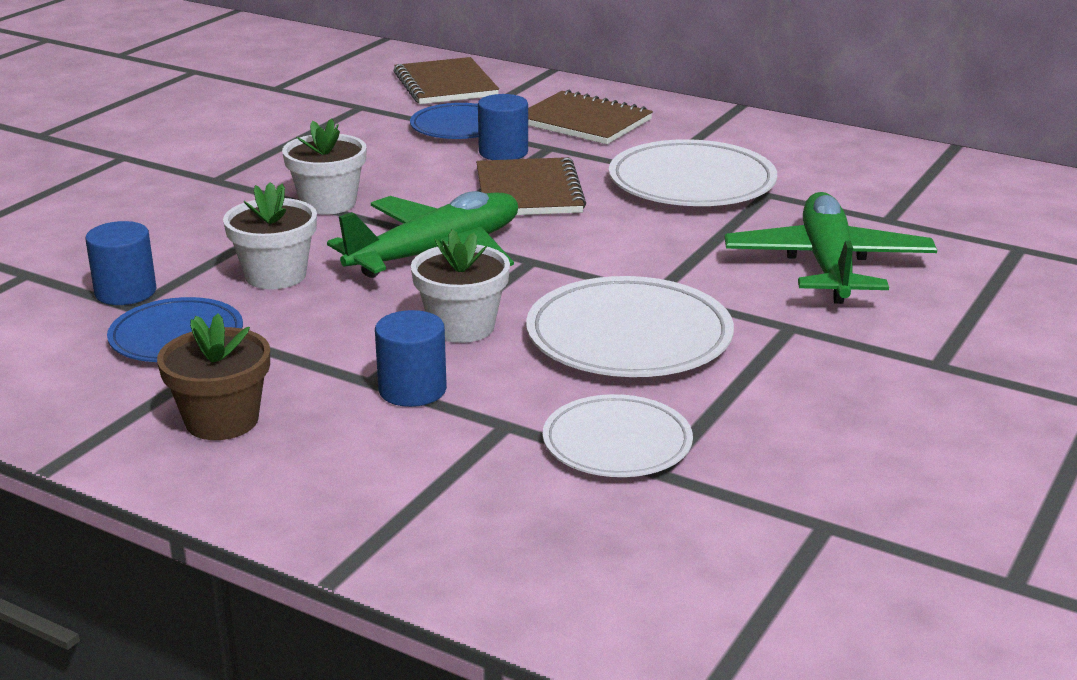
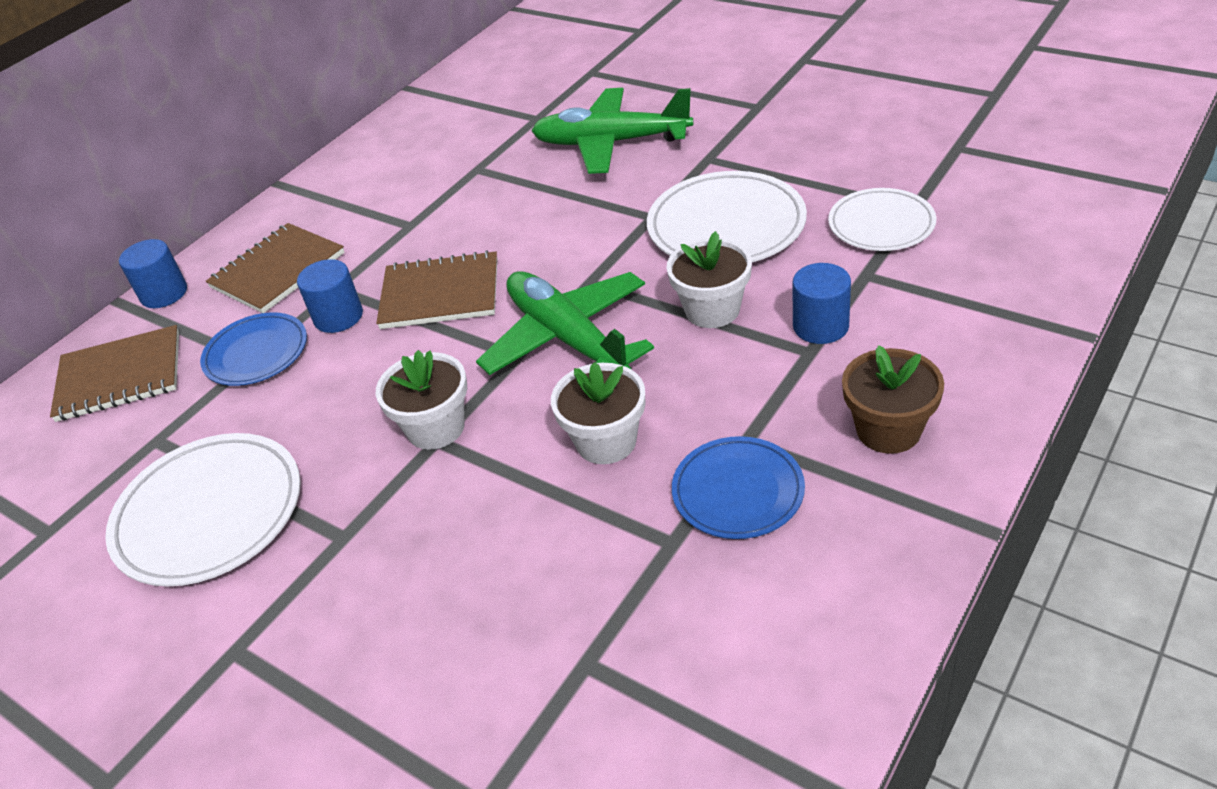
camera: 80 degrees left, 15 degrees up
(125, 292) = (638, 555): blue cylinder -> blue cylinder (164, 294)
(692, 182) = (444, 205): white plate -> white plate (209, 514)

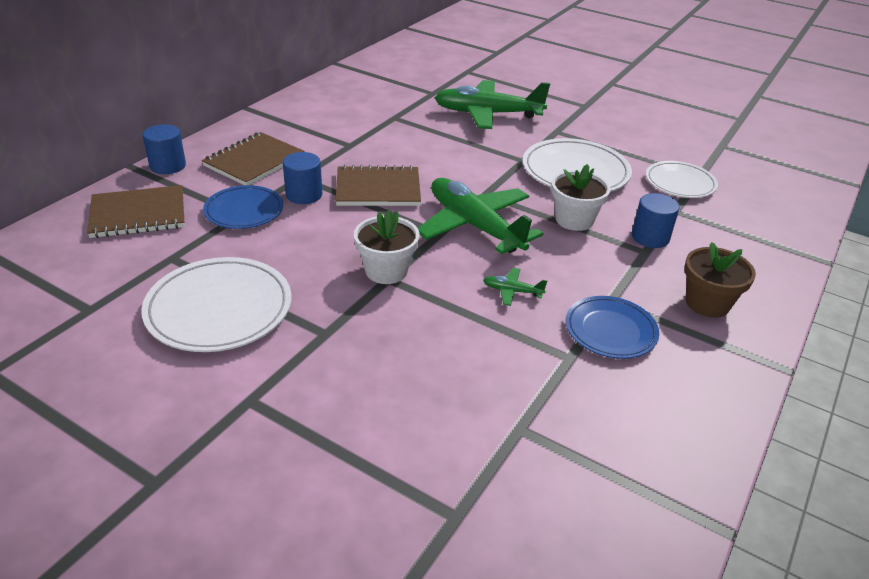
camera: 10 degrees left, 5 degrees down
(606, 441) = (512, 291): white flower pot -> green plane

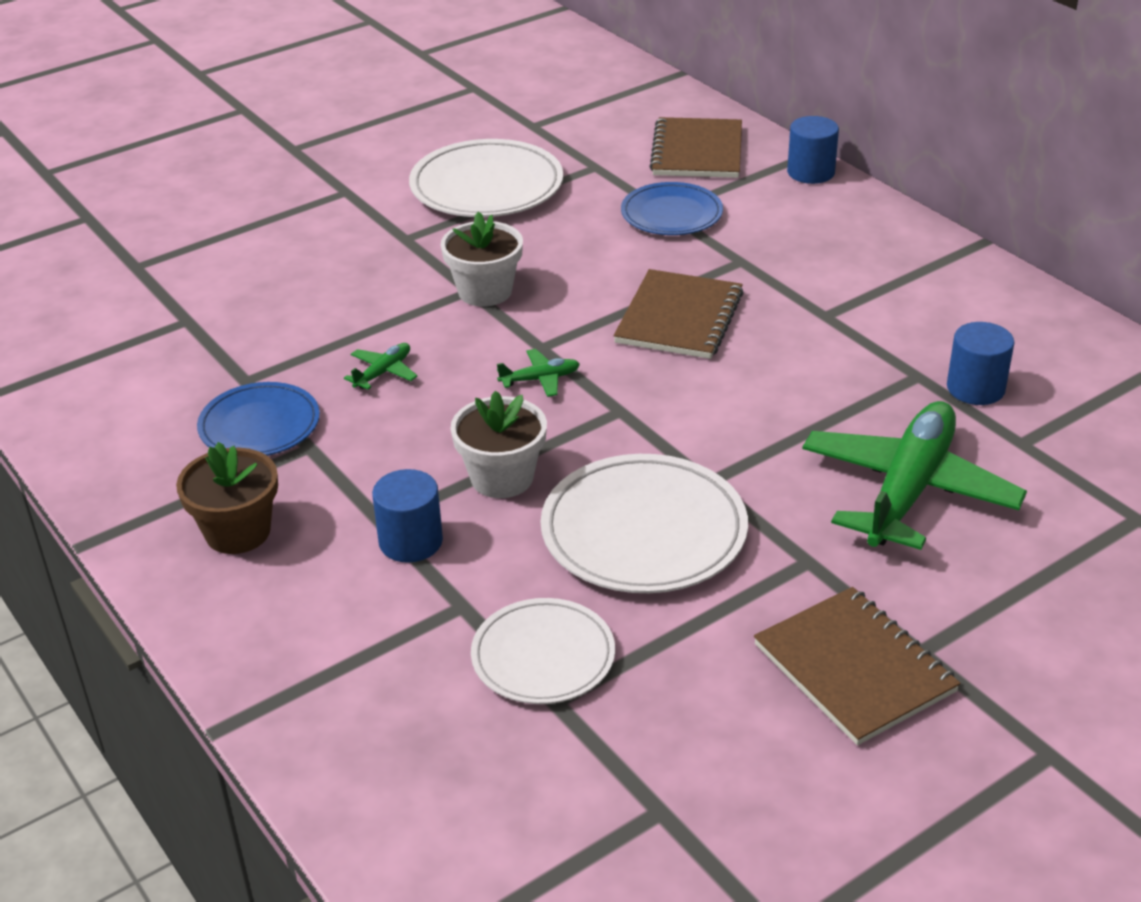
camera: 115 degrees right, 0 degrees up
(254, 161) = (801, 232): brown notebook -> brown notebook (854, 668)
(304, 195) = (691, 258): blue cylinder -> blue cylinder (975, 388)
(474, 226) = (540, 379): green plane -> green plane, size x0.40

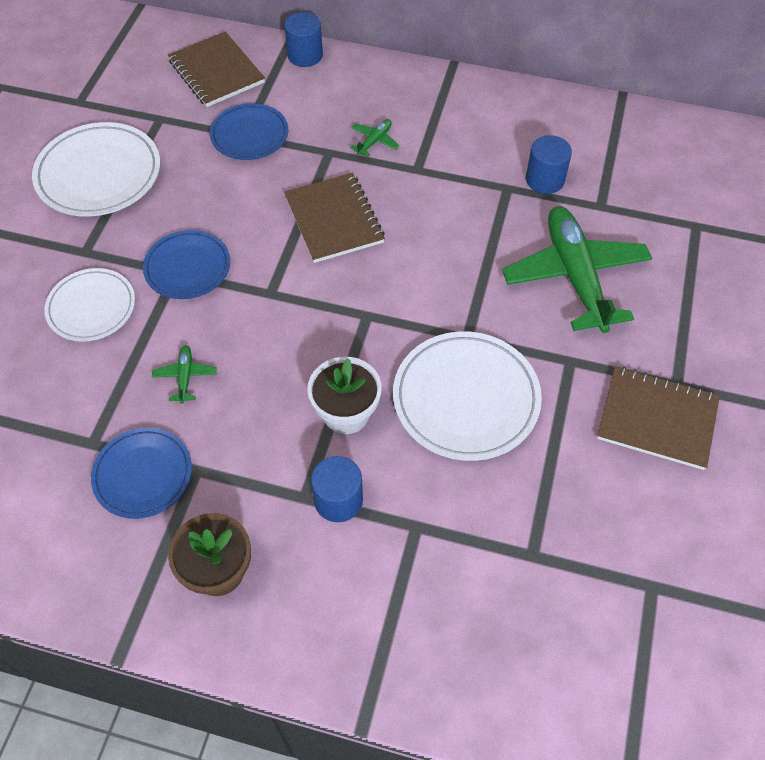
camera: 40 degrees left, 20 degrees up
(485, 291) = (187, 267): white flower pot -> blue plate
(540, 379) = (295, 320): green plane -> green plane (374, 141)
(543, 656) = (496, 529): white plate -> white plate (91, 307)

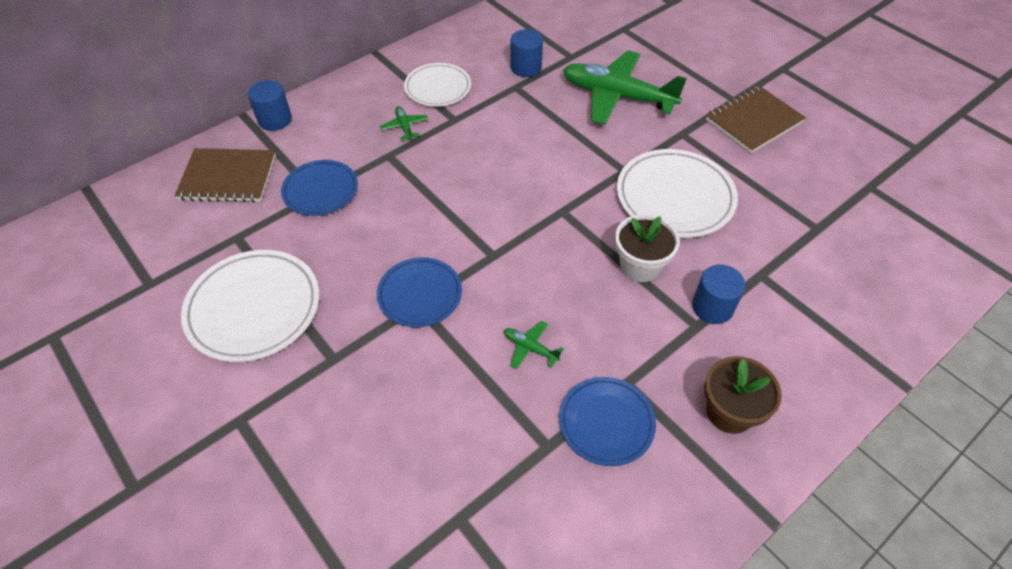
camera: 55 degrees left, 5 degrees down
(91, 307) = (401, 382): white plate -> white plate (438, 88)
(334, 219) = (457, 185): brown notebook -> none

